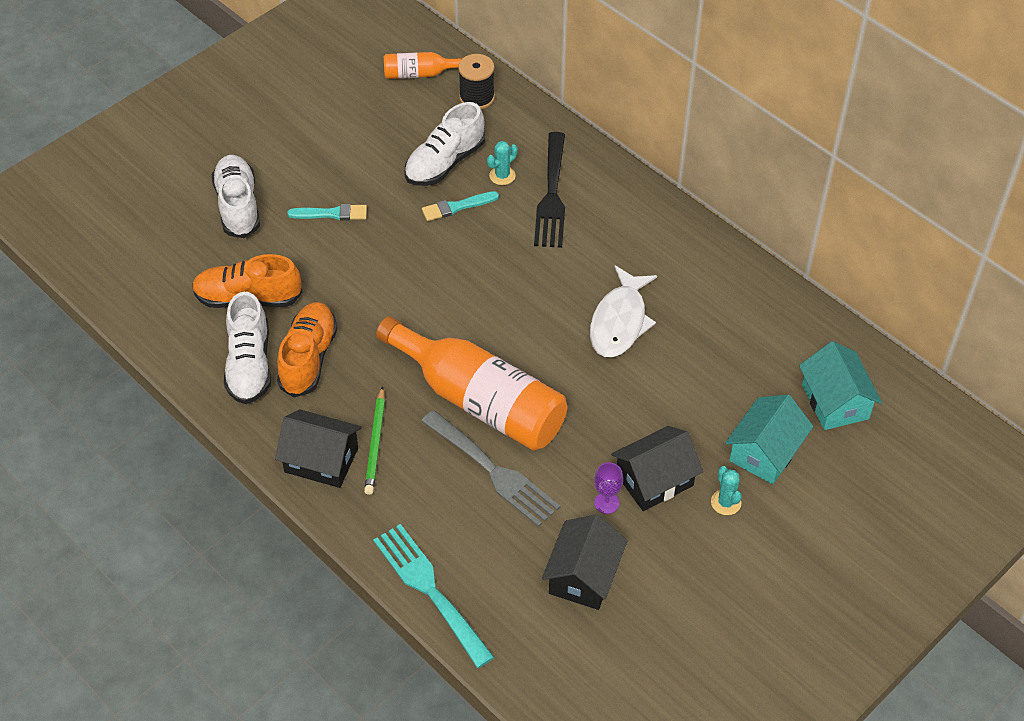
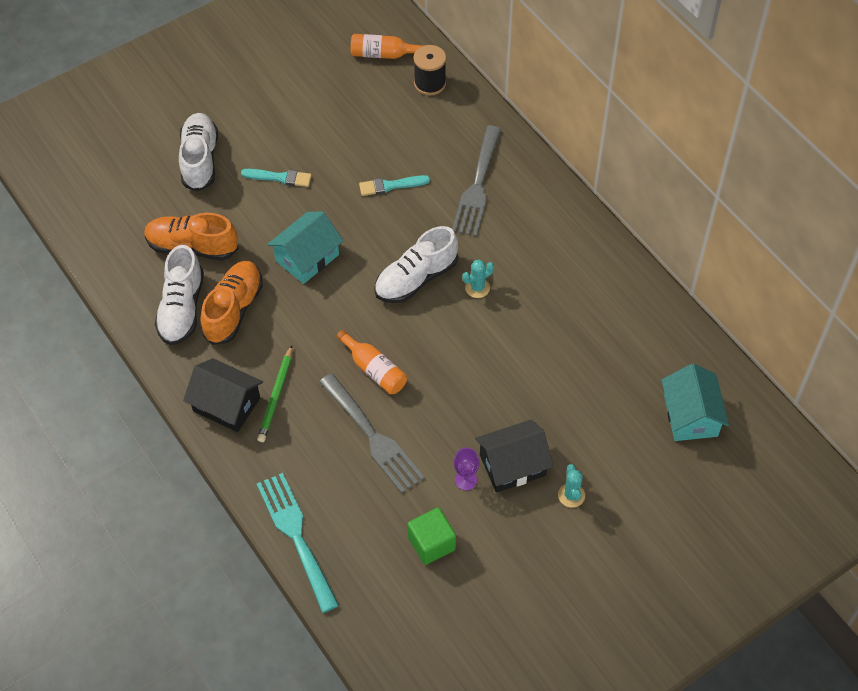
camera: 10 degrees right, 5 degrees up
(445, 163) = (388, 142): white shoe -> white shoe (416, 279)
(480, 400) = (374, 370): orange bottle -> orange bottle, size x0.46
(502, 176) = (437, 161): turquoise cactus -> turquoise cactus (477, 288)
(552, 195) = (477, 186): black fork -> grey fork
(583, 575) = (431, 543): black house -> green cube
(620, 322) = (513, 313): white fish -> none
(765, 452) = (617, 454): turquoise house -> turquoise house (307, 257)

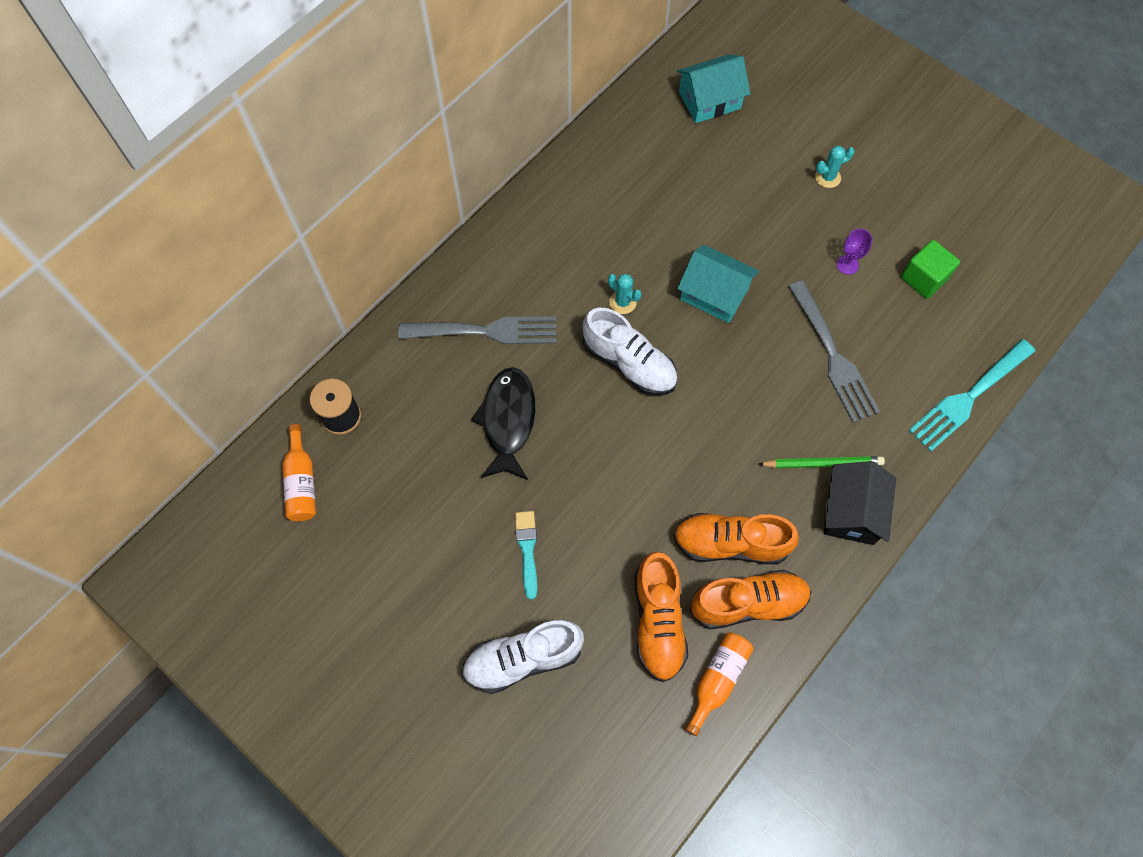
camera: 105 degrees left, 10 degrees up
(182, 309) = (748, 603): white shoe -> orange shoe
(307, 257) = (635, 484): turquoise house -> turquoise house (714, 294)
(373, 437) = (833, 356): grey fork -> grey fork turned 120 degrees clockwise
(374, 370) = (756, 375): orange bottle -> orange bottle (717, 679)
(391, 185) = (508, 421): turquoise brush -> black fish
(512, 465) = (816, 229): black house -> none

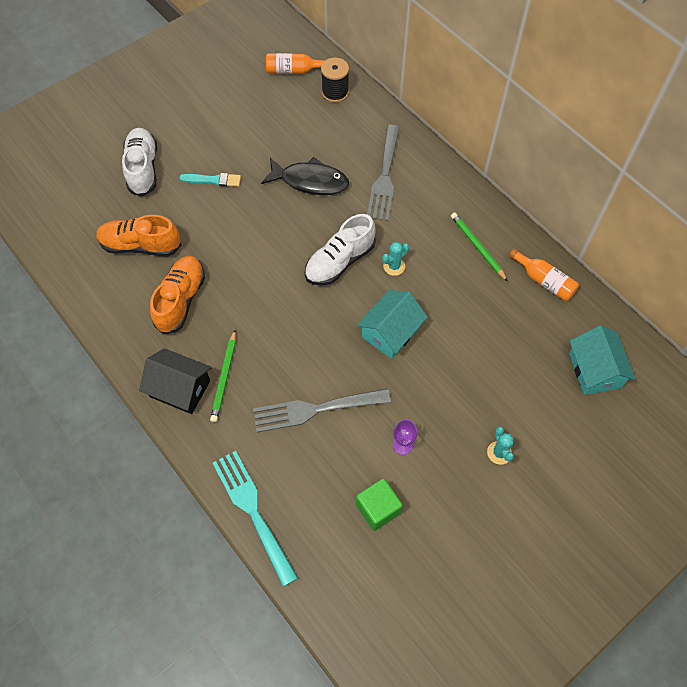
camera: 100 degrees right, 5 degrees down
(576, 217) = (477, 247): none -> green pencil
(717, 679) = (90, 273): orange bottle -> orange bottle (544, 281)
(748, 603) = (134, 302): orange shoe -> none

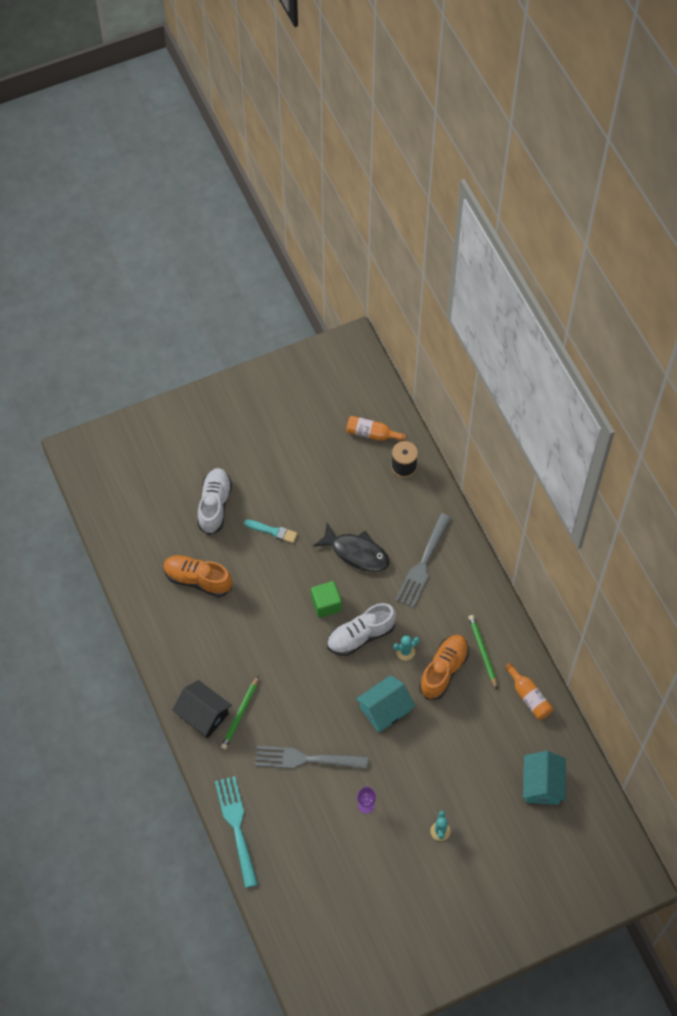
camera: 15 degrees right, 0 degrees up
(181, 300) = (220, 638): orange shoe -> orange shoe (443, 670)
(378, 509) = (332, 850): green cube -> green cube (326, 604)

